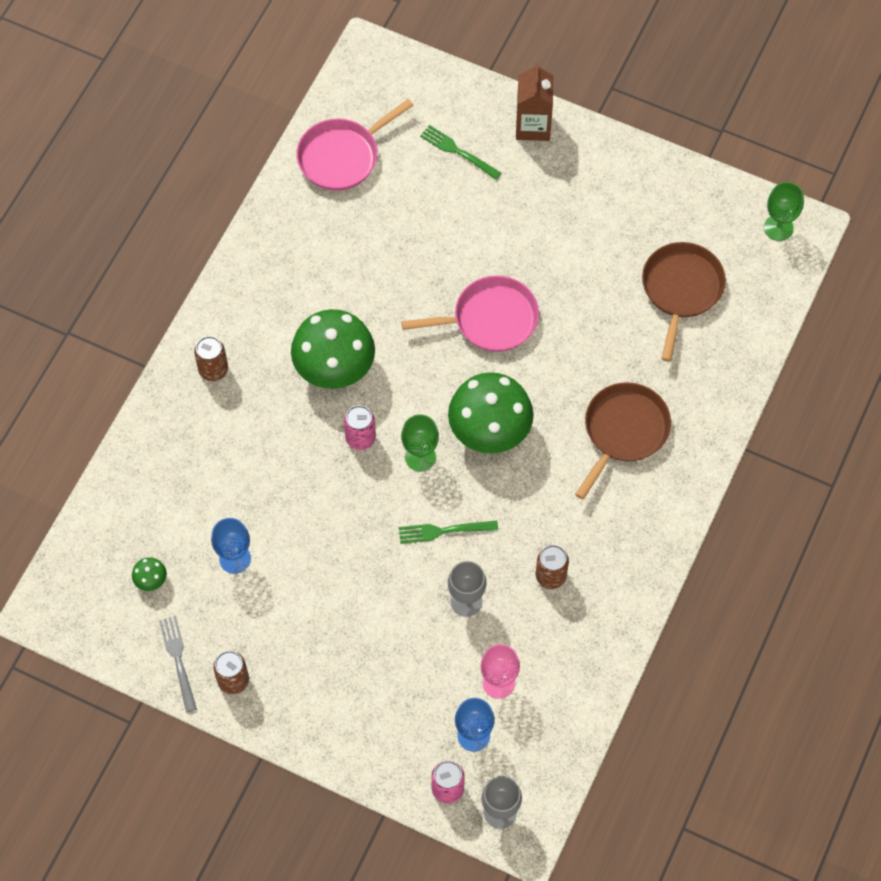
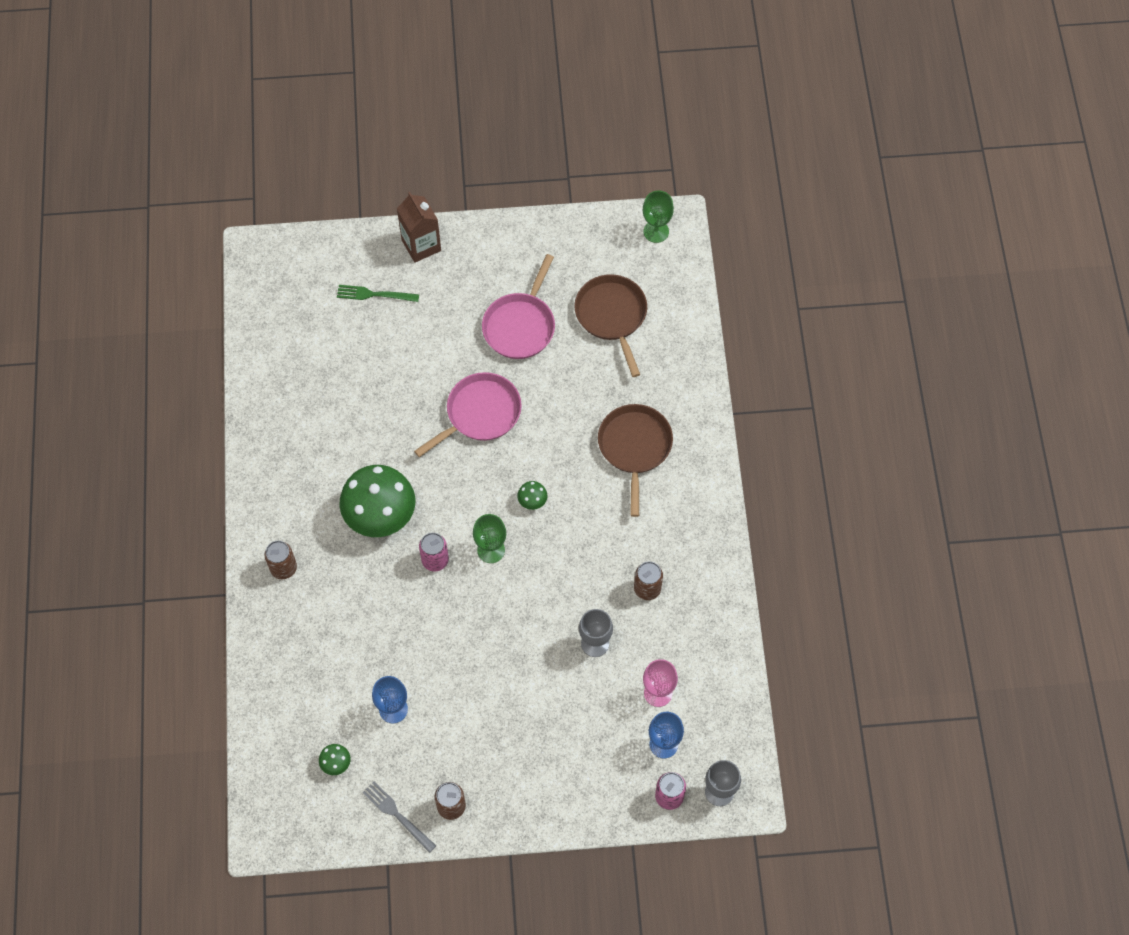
camera: 30 degrees left, 0 degrees up
(342, 156) = (284, 344): pink pan -> pink pan (520, 326)
(443, 531) = (544, 598): green fork -> none
(489, 431) = (532, 501): green mushroom -> green mushroom, size x0.40

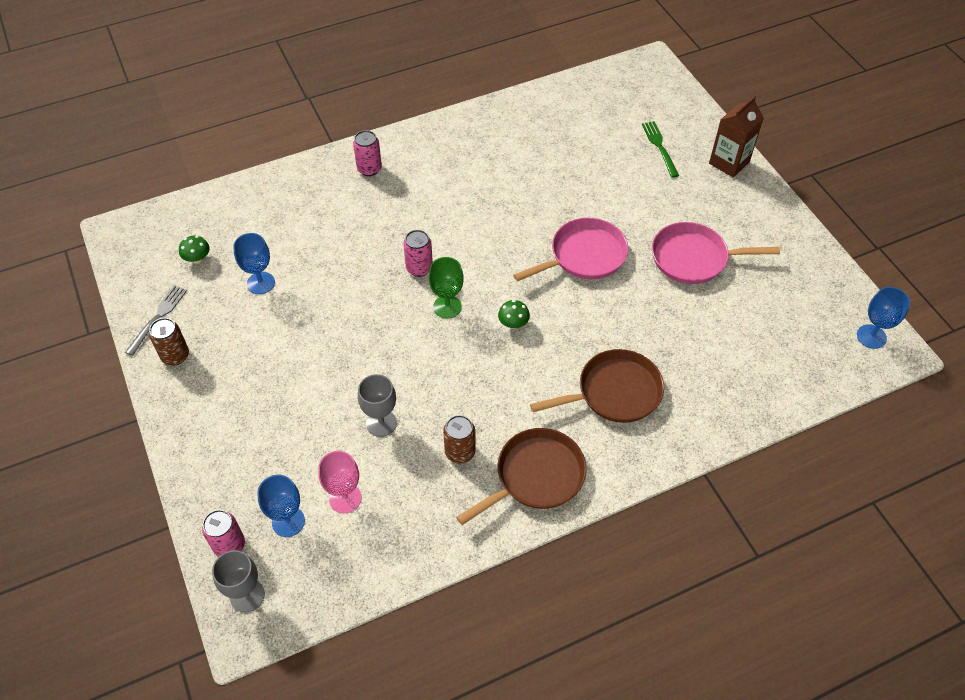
camera: 70 degrees right, 10 degrees down
(283, 568) = (369, 169): brown can -> pink can
(380, 515) = (446, 216): green mushroom -> none
(480, 413) = (584, 256): pink pan -> pink pan turned 60 degrees counterclockwise
(612, 316) = (750, 328): brown pan -> brown pan (536, 476)
(656, 231) = (871, 336): green goblet -> blue goblet

